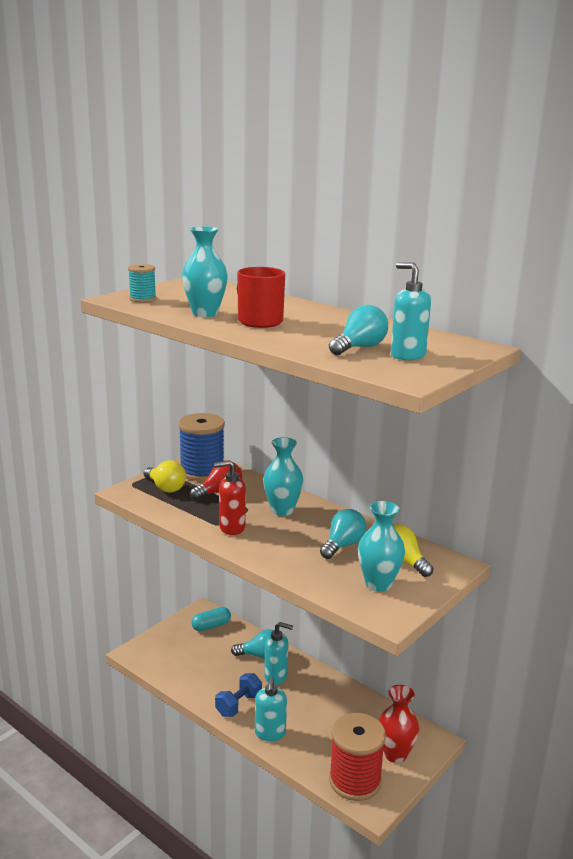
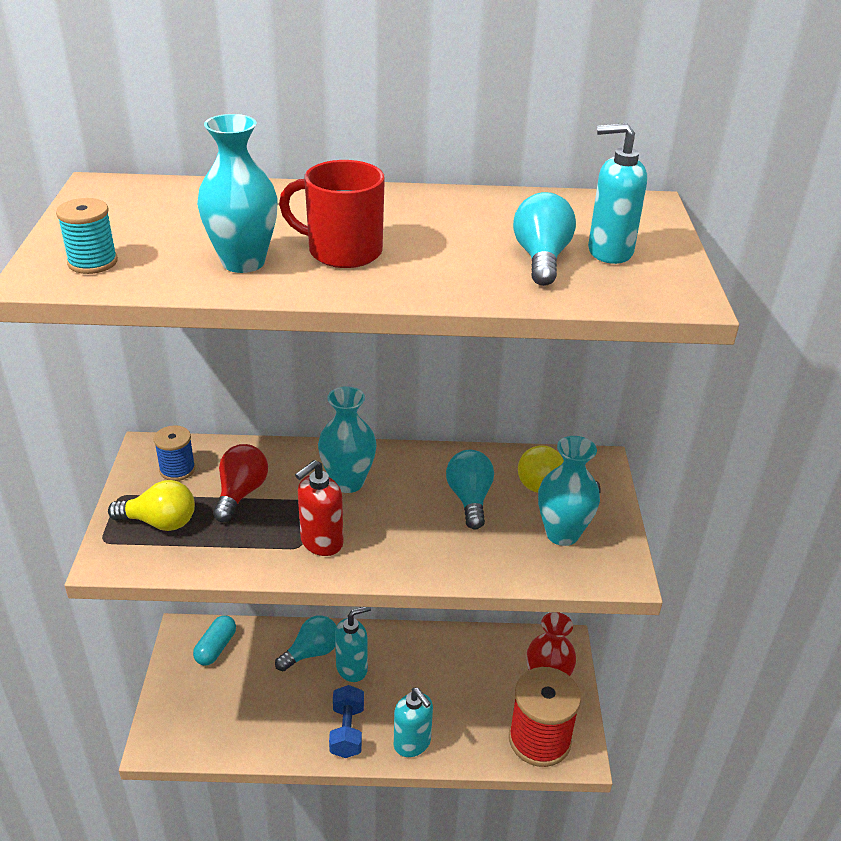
camera: 40 degrees left, 15 degrees up
(202, 471) = (177, 469): blue spool -> blue spool, size x0.51

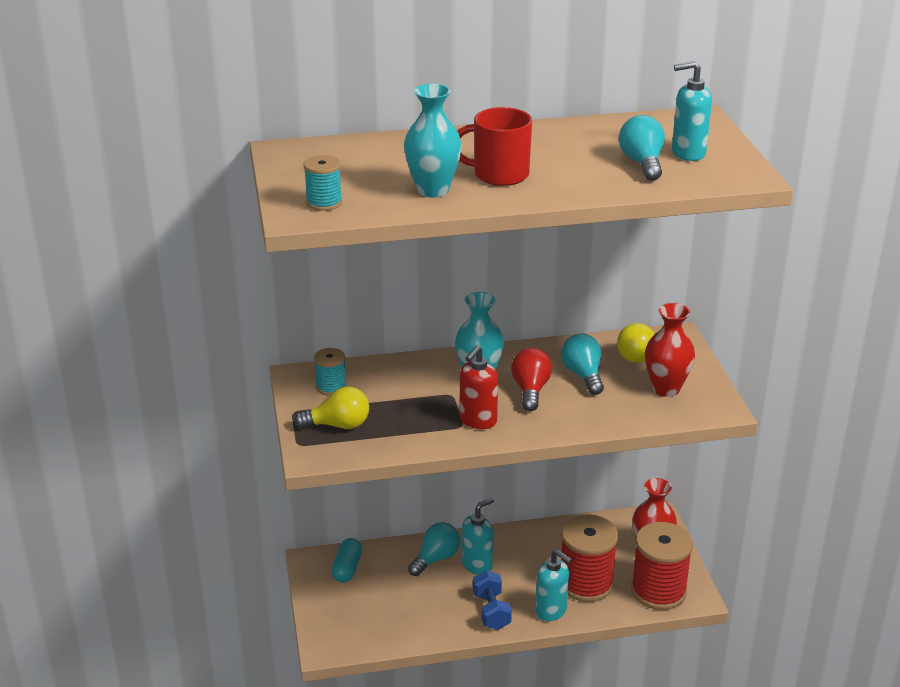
camera: 10 degrees left, 5 degrees down
(177, 469) = (331, 387): blue spool -> turquoise spool
(241, 493) = (394, 396): red light bulb -> red light bulb (530, 390)
(461, 714) = (586, 583): none -> red spool
(562, 534) = (666, 389): turquoise vase -> red vase

